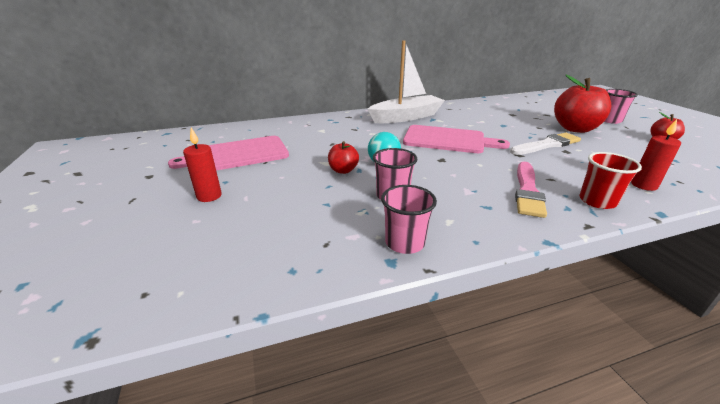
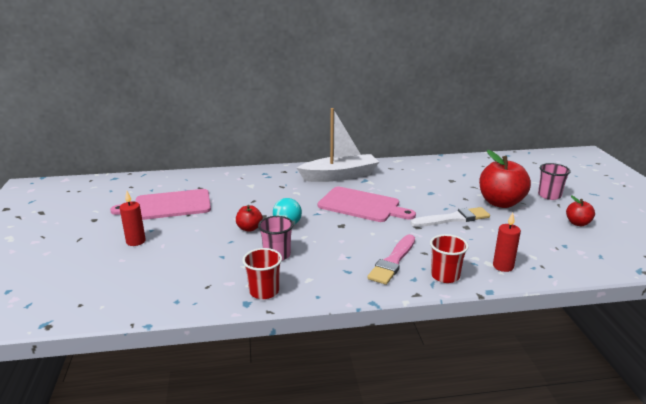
camera: 10 degrees right, 5 degrees down
(404, 243) = (264, 291): pink cup -> red cup

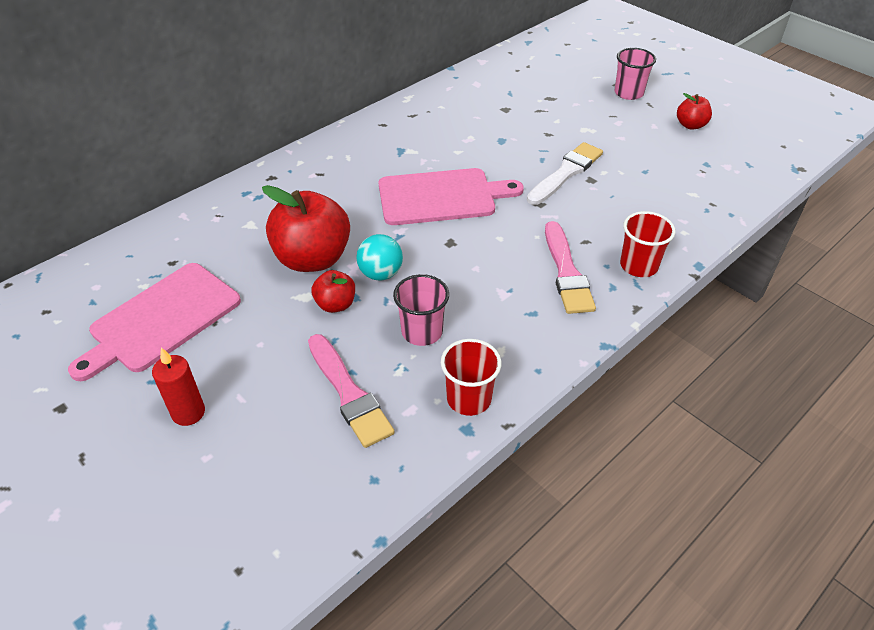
camera: 35 degrees left, 20 degrees up
(210, 264) = (349, 393): none -> pink brush
(340, 176) = (360, 155): white boat -> none
(500, 203) = (591, 125): red apple -> red apple (312, 259)
(503, 266) = (679, 223): red candle -> none

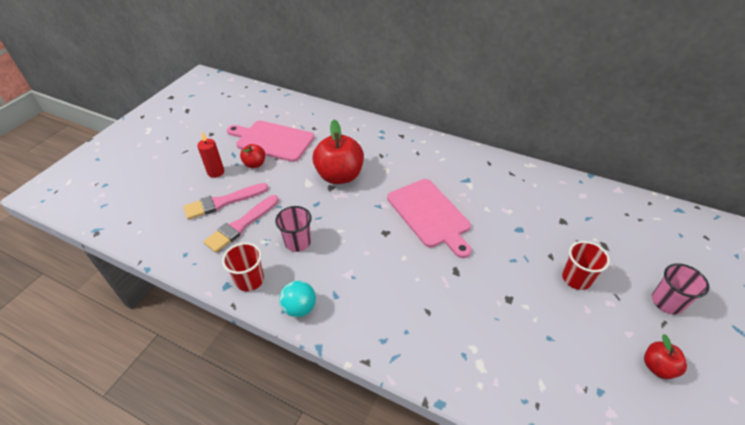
camera: 70 degrees right, 0 degrees up
(335, 304) = (306, 197): red apple -> red apple (255, 164)
(380, 274) = (340, 208): turquoise ball -> turquoise ball (299, 308)
(566, 173) = (506, 280): white brush -> none
(566, 272) = (386, 306): pink brush -> pink brush (223, 202)
(638, 266) = (416, 355): red cup -> red cup (576, 278)

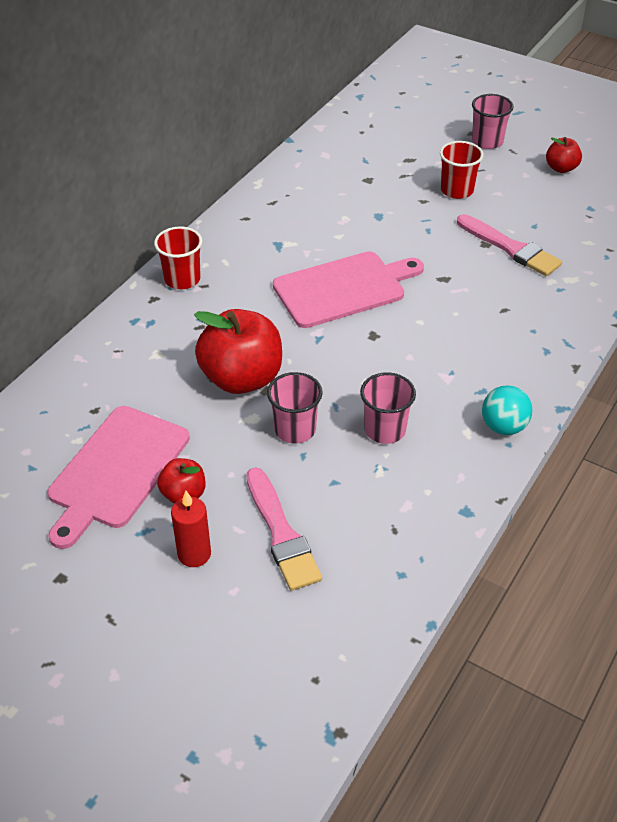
camera: 85 degrees left, 0 degrees up
(241, 225) = (342, 503): pink brush -> pink brush (510, 248)
(250, 280) = (456, 483): red cup -> red cup (182, 279)
(299, 201) = (295, 429): none -> pink cup

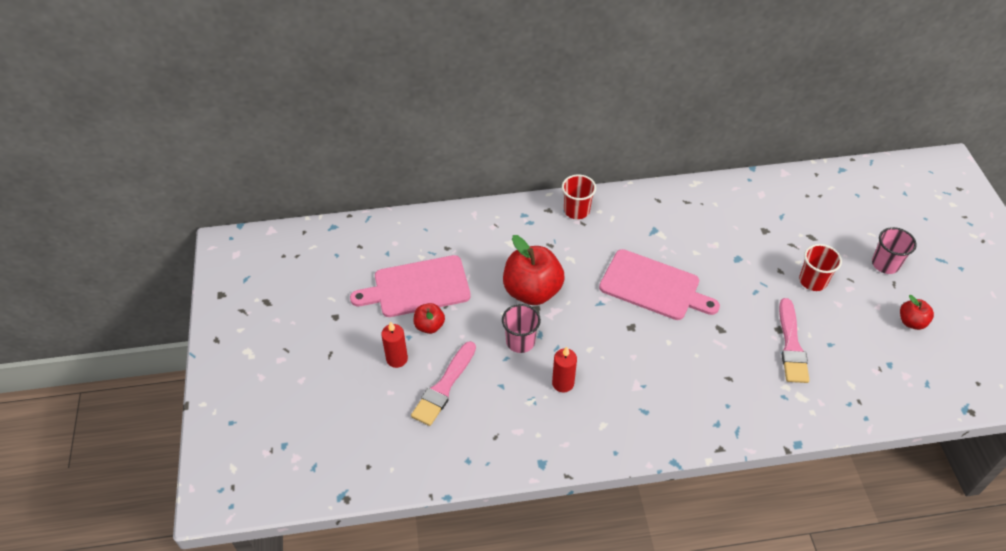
camera: 50 degrees right, 5 degrees up
(385, 430) = (563, 383): pink cup -> red candle
(503, 426) = (626, 441): turquoise ball -> none

